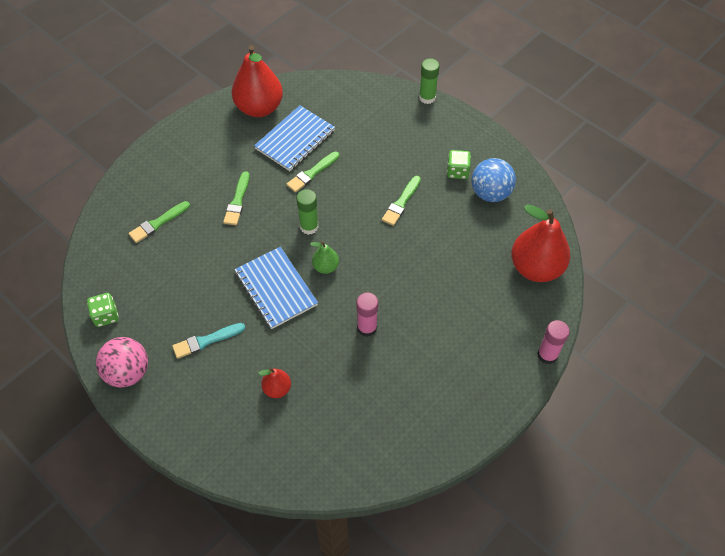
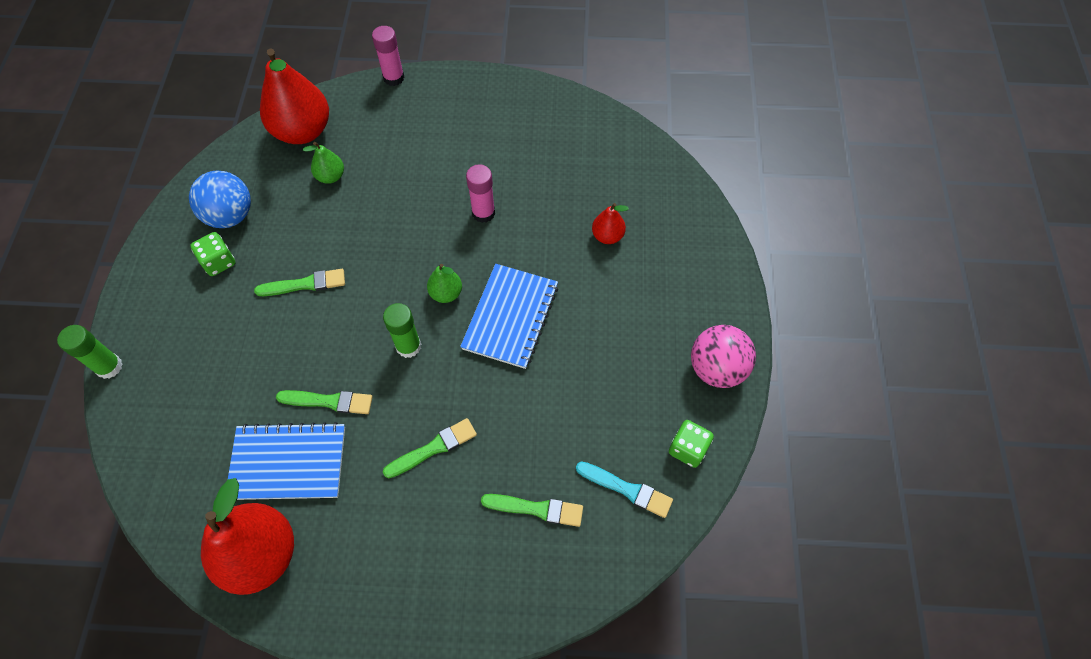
camera: 130 degrees left, 5 degrees up
(206, 341) = (621, 330): turquoise brush -> turquoise brush (627, 489)
(478, 261) = (331, 176): none -> green pear

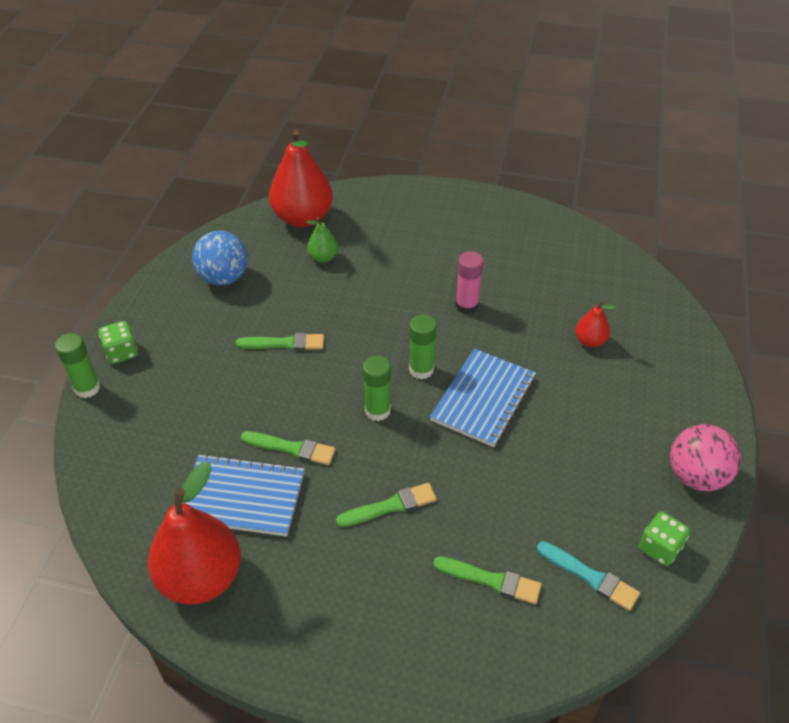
camera: 10 degrees right, 15 degrees down
(219, 262) = (206, 314): green dice -> green dice (121, 352)
(393, 78) = (394, 185): pink glue stick -> none
(446, 293) = (421, 369): green pear -> green glue stick

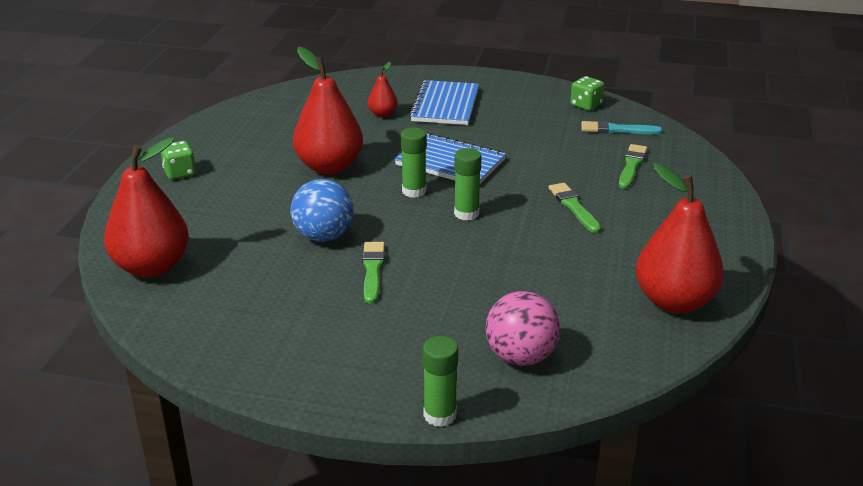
camera: 90 degrees left, 15 degrees down
(121, 352) = (378, 393): green dice -> green dice (180, 173)
(224, 278) = (252, 321): blue ball -> blue ball (323, 236)
(242, 497) = (580, 284): blue notebook -> blue notebook (445, 105)
(291, 448) = (517, 259): green brush -> none
(323, 257) = (233, 250): green pear -> none
(467, 305) = (329, 167): pink glue stick -> red pear
(590, 577) = (617, 130): turquoise brush -> turquoise brush turned 120 degrees counterclockwise
(696, 476) = (521, 88): pink ball -> pink ball (520, 357)

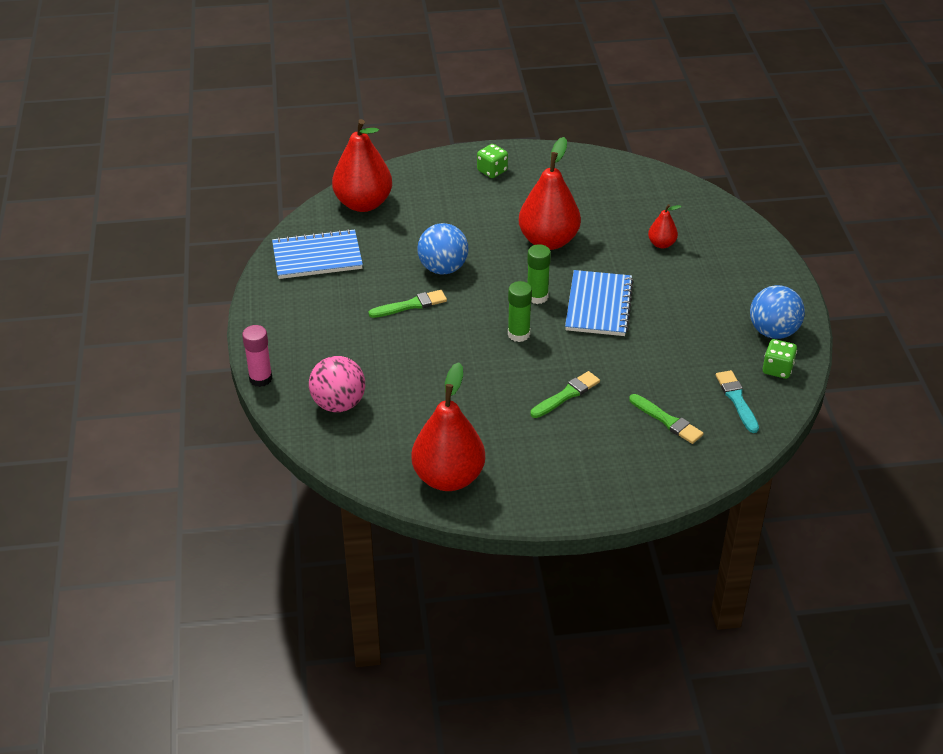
camera: 70 degrees right, 10 degrees up
(440, 415) = (260, 378): green glue stick -> pink glue stick
(445, 105) = (707, 276): blue notebook -> blue notebook (317, 257)
(537, 96) = (773, 332): none -> blue ball
(631, 165) = (667, 421): green brush -> green brush turned 45 degrees clockwise

